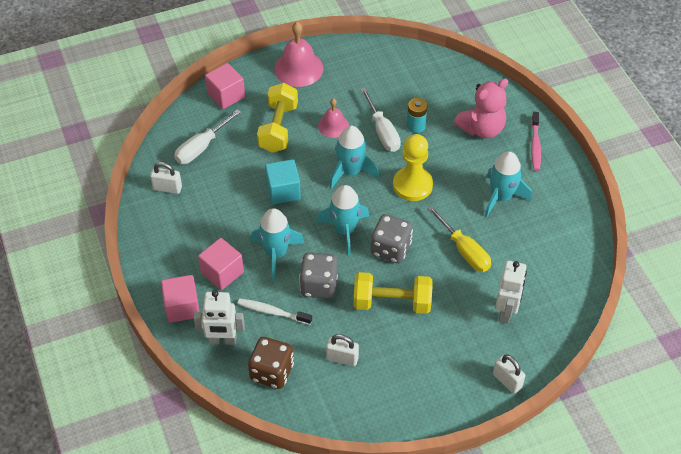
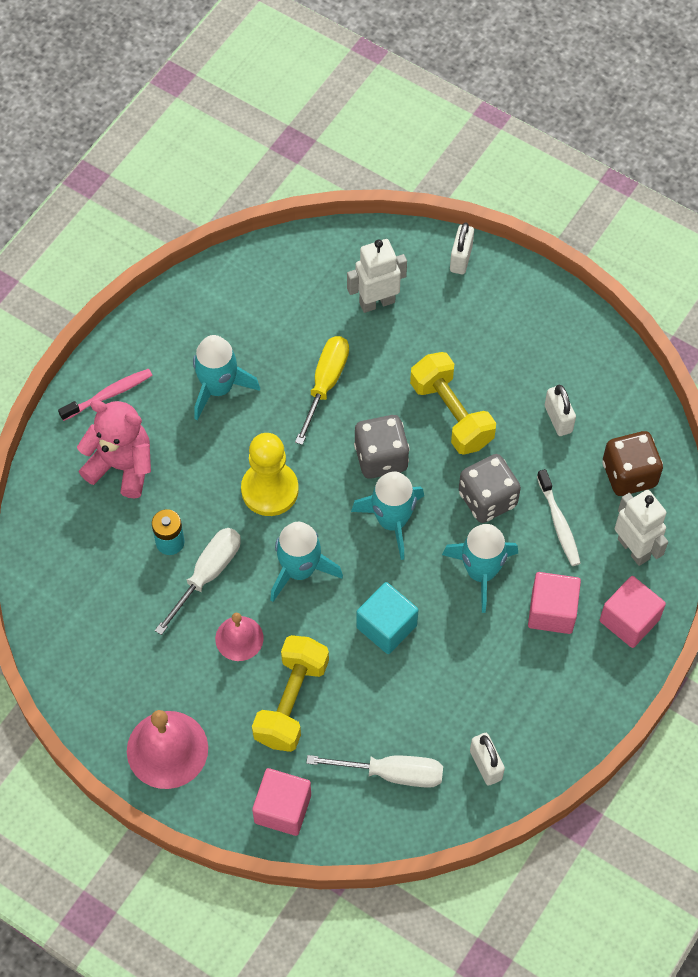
camera: 125 degrees left, 10 degrees up
(278, 128) = (291, 701): yellow dumbbell -> yellow dumbbell turned 45 degrees counterclockwise

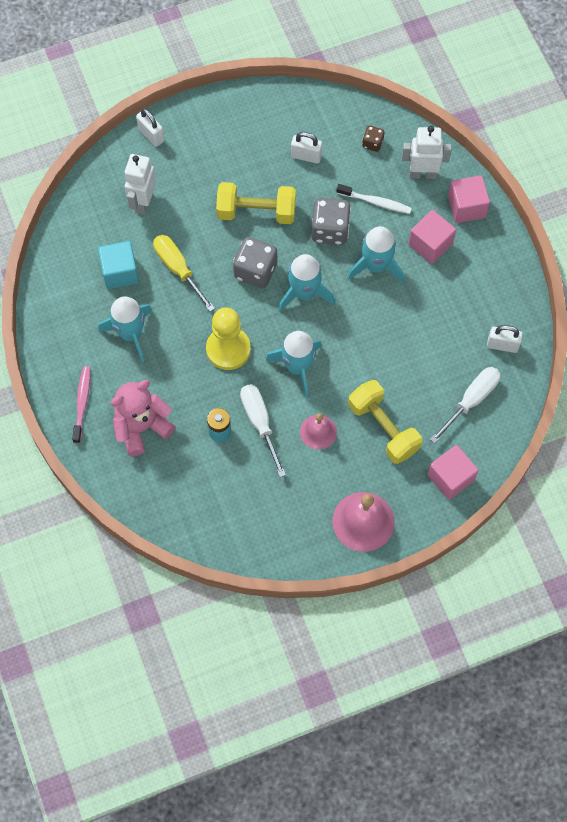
camera: 55 degrees left, 5 degrees up
(386, 626) = (373, 342): turquoise cube -> turquoise cube (120, 272)
(629, 474) = (372, 143): brown dice -> brown dice, size x0.52

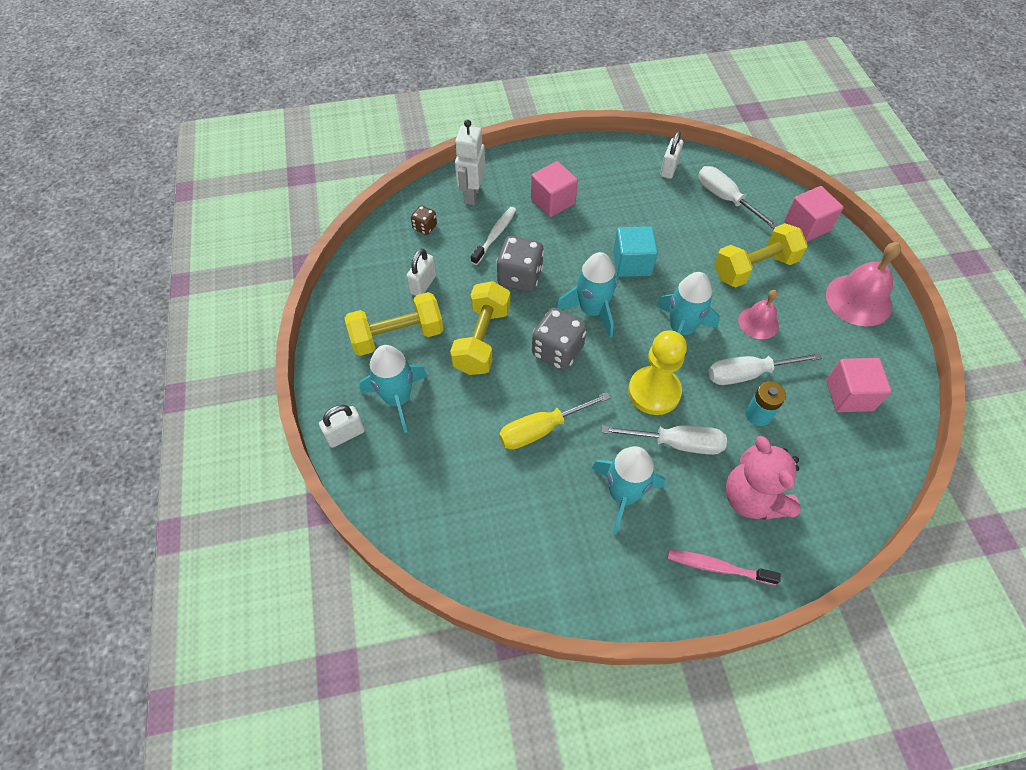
camera: 80 degrees left, 10 degrees down
(120, 272) = (534, 496): turquoise cube -> turquoise cube (632, 263)
(143, 202) = (439, 456): white robot -> none
(182, 370) = (677, 443): none -> white screwdriver
(248, 149) = (397, 336): none -> yellow dumbbell
(376, 266) = (569, 246): turquoise rocket -> turquoise rocket (398, 399)
(466, 207) = (517, 169): pink cube -> pink cube (849, 395)

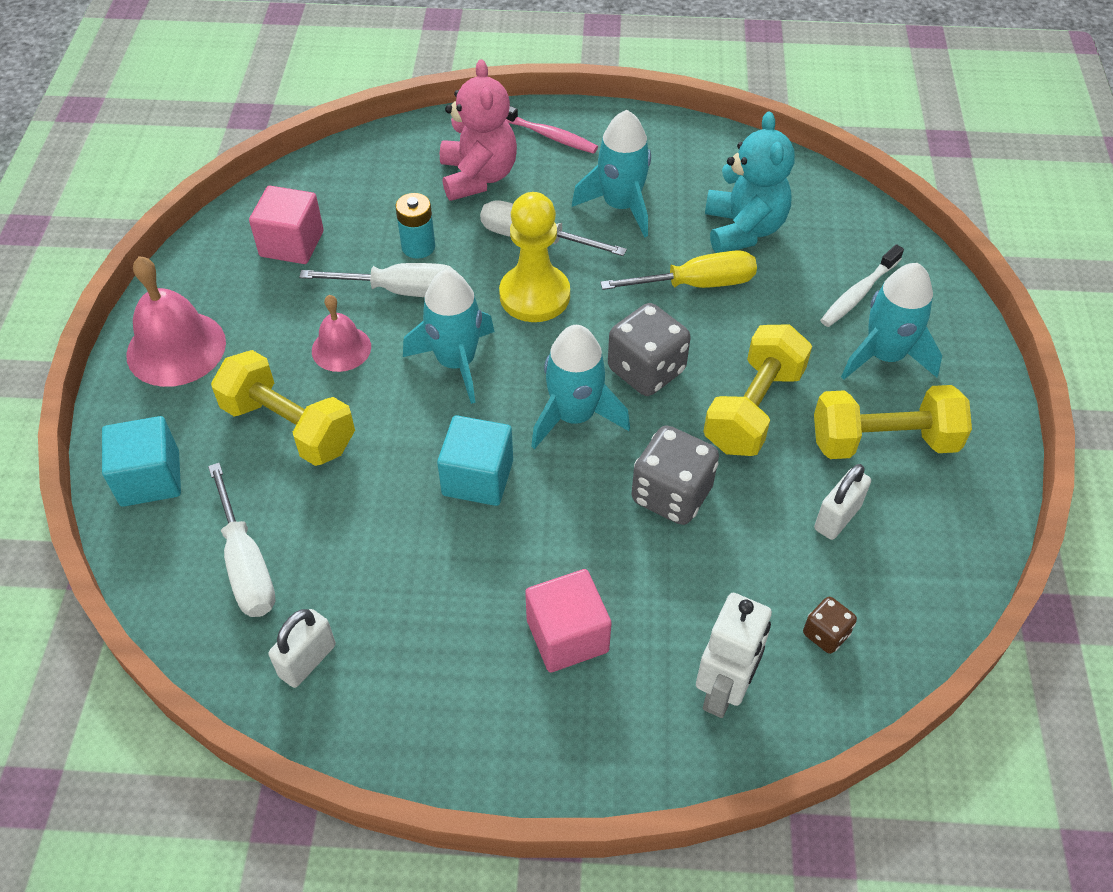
camera: 165 degrees left, 5 degrees down
(345, 435) = (955, 328): white padlock -> none
(495, 235) = (695, 585): white toothbrush -> white toothbrush (858, 293)
(517, 494) = (743, 229): none -> turquoise teddy bear
(754, 268) = (289, 426): yellow dumbbell -> yellow dumbbell turned 45 degrees clockwise
(806, 226) = (150, 478): pink cube -> turquoise cube

